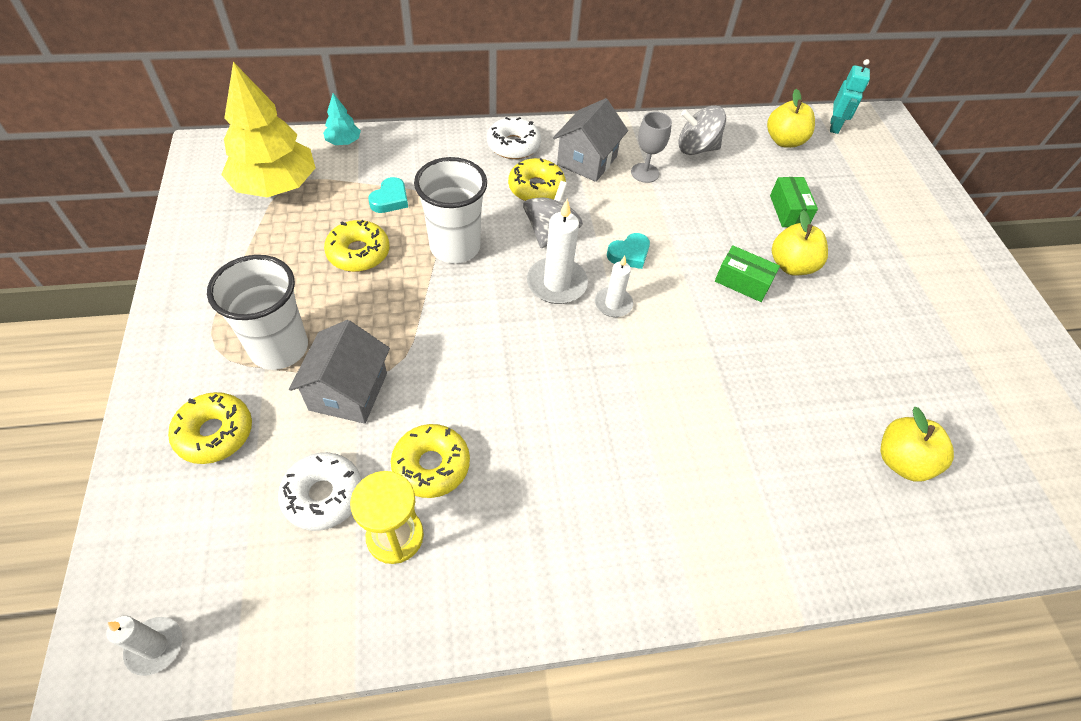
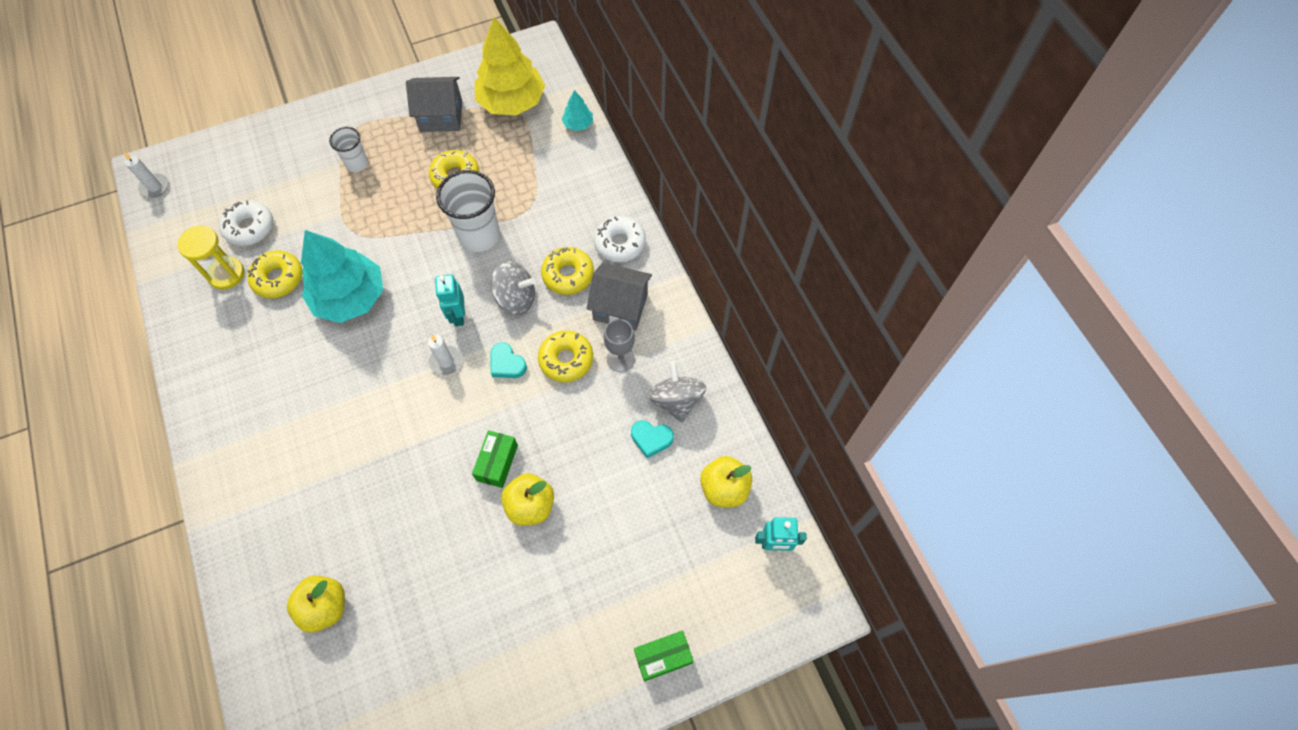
camera: 80 degrees right, 10 degrees up
(215, 433) = (286, 157): yellow donut -> yellow donut (566, 360)
(279, 348) = (357, 164): white cup -> white cup, size x0.57
(348, 391) = (329, 214): grey house -> grey house (441, 116)
(390, 199) = (520, 177): turquoise heart -> turquoise heart (651, 439)
(494, 384) = (350, 297): none -> turquoise tree
(556, 283) = (458, 315): white candle -> turquoise robot
(788, 211) = (609, 499): green box -> green box (663, 657)

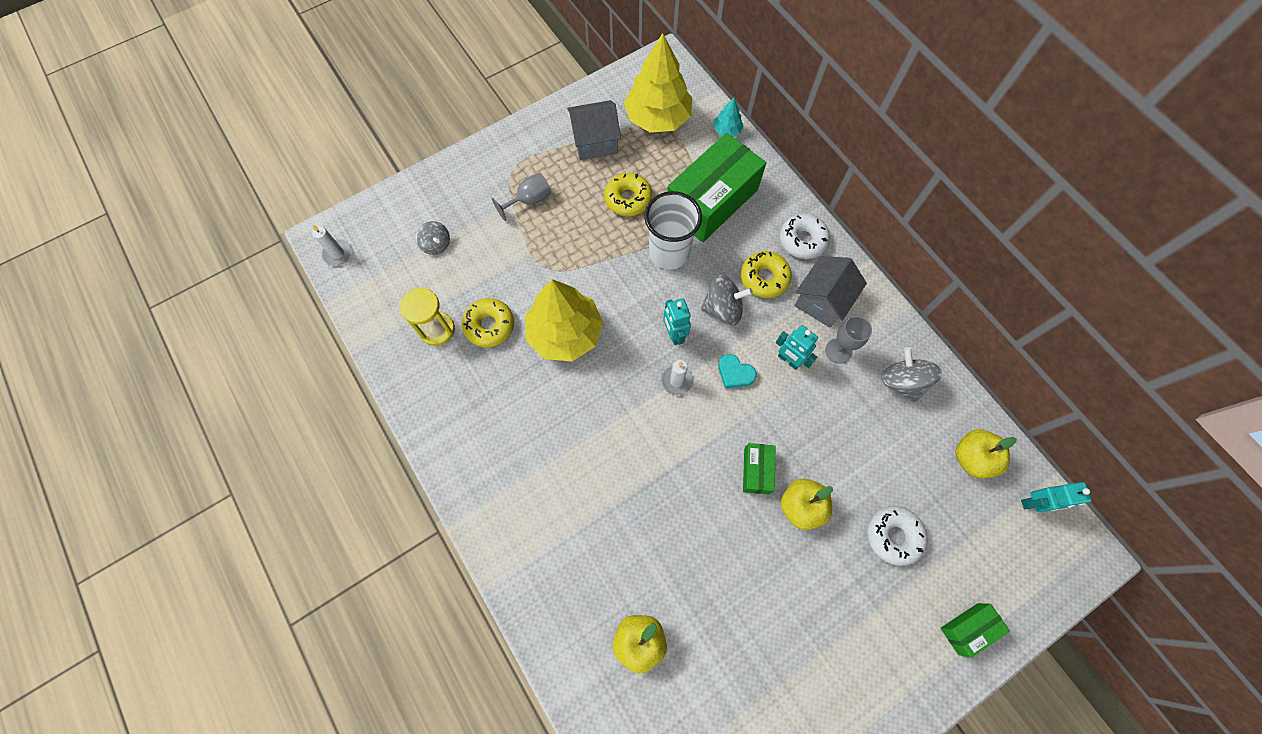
camera: 10 degrees left, 5 degrees up
(250, 228) = (445, 280): white donut -> white donut (893, 536)
(252, 192) = (436, 244): none -> grey spinning top
(350, 297) = (565, 333): turquoise tree -> yellow tree
(357, 164) = (529, 200): white cup -> grey goblet
(539, 191) = (711, 201): none -> green box
(566, 360) = (788, 360): yellow donut -> turquoise robot
(620, 307) = (822, 301): grey house -> grey house turned 60 degrees counterclockwise
(651, 439) = (891, 423): turquoise heart -> none

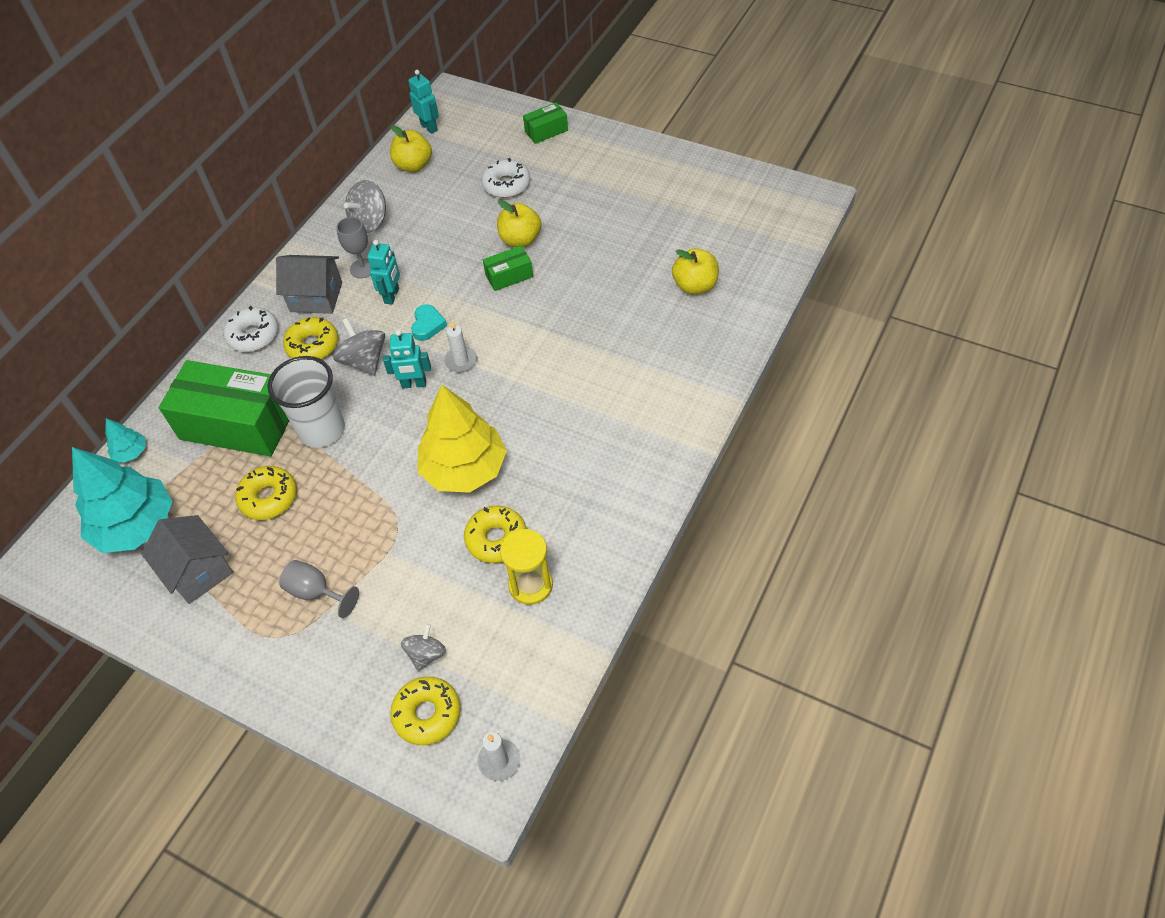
camera: 115 degrees left, 15 degrees down
(397, 228) = (427, 714): none -> yellow donut
(658, 118) = (136, 526): yellow tree -> turquoise tree
(674, 334) = (414, 384): turquoise robot -> turquoise robot turned 45 degrees clockwise
(968, 628) = (546, 131): green box -> green box turned 60 degrees counterclockwise

